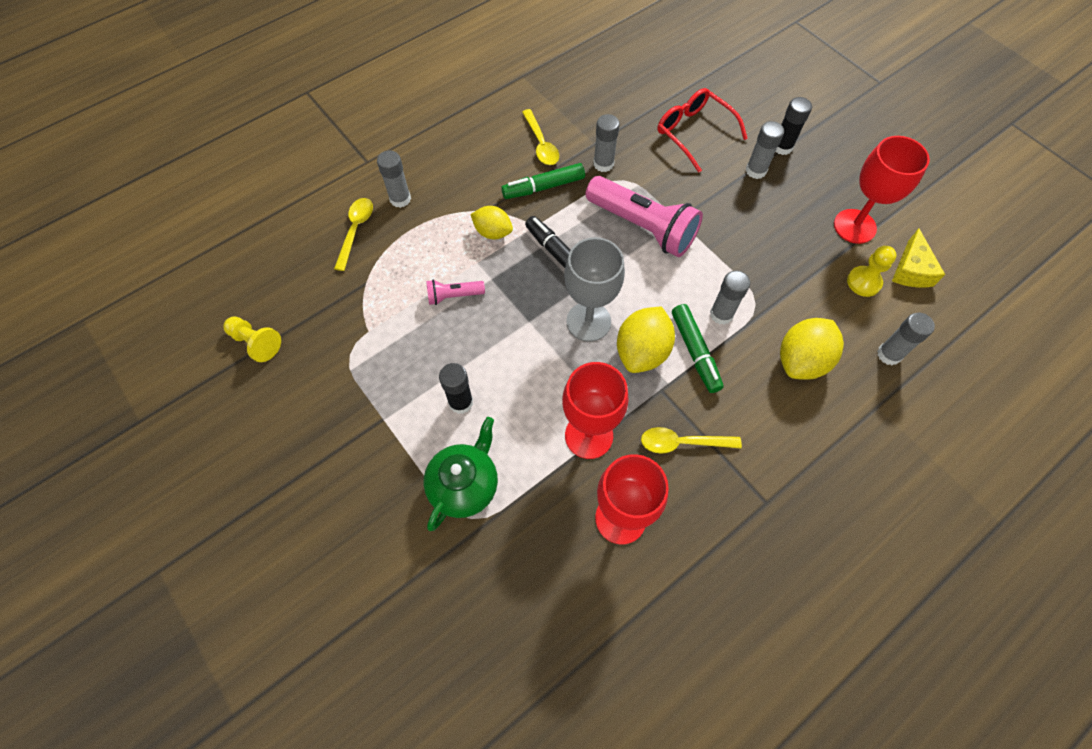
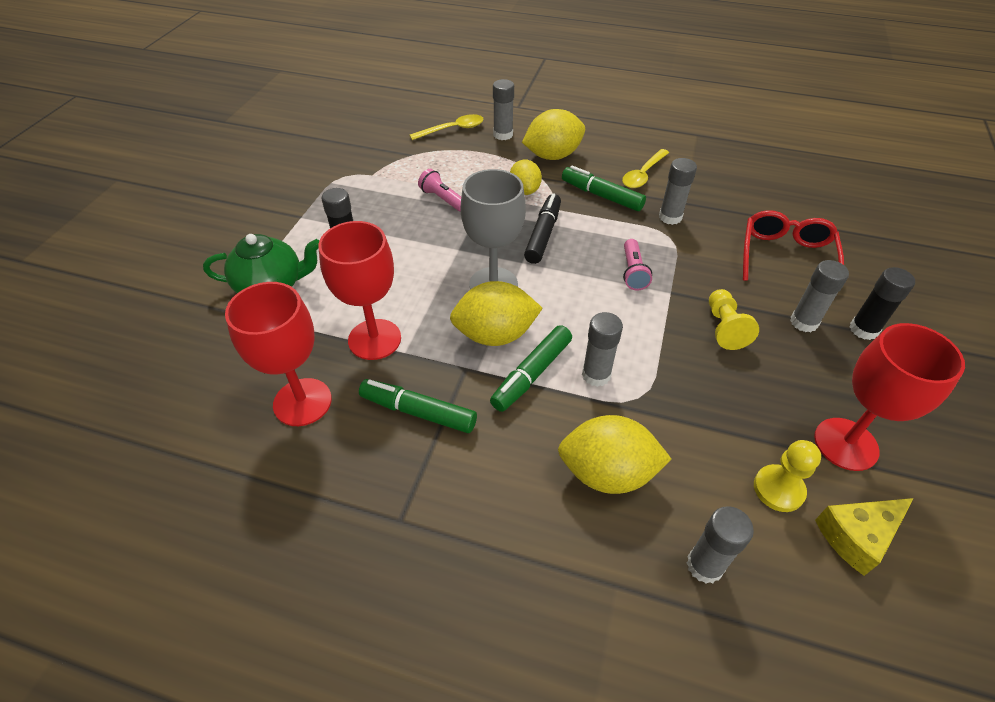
camera: 55 degrees right, 15 degrees down
(256, 343) = (319, 134): yellow pawn -> yellow pawn (724, 328)
(463, 184) = (552, 156): none -> yellow lemon
(642, 227) = (633, 272): pink flashlight -> pink flashlight, size x0.47
(682, 443) = (418, 412): yellow spoon -> green marker

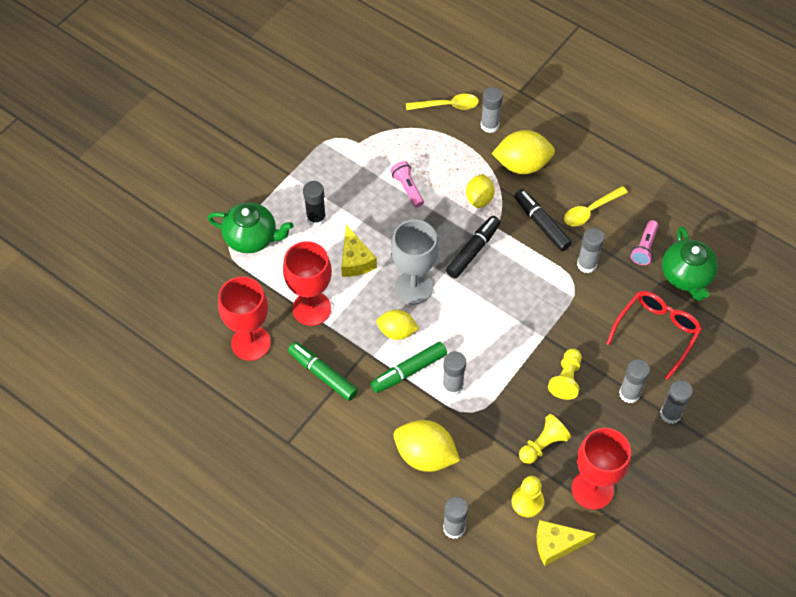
camera: 20 degrees right, 10 degrees up
(411, 276) = (355, 260): none -> yellow cheese
(495, 335) = (397, 332): yellow lemon -> yellow lemon, size x0.64
(601, 196) = (541, 224): green marker -> black marker
(633, 272) = (525, 309): pink flashlight -> pink flashlight (644, 248)
(748, 409) = (543, 445): none -> yellow pawn
(774, 203) = (686, 276): none -> green teapot
(863, 329) = (670, 414): black glue stick -> grey glue stick

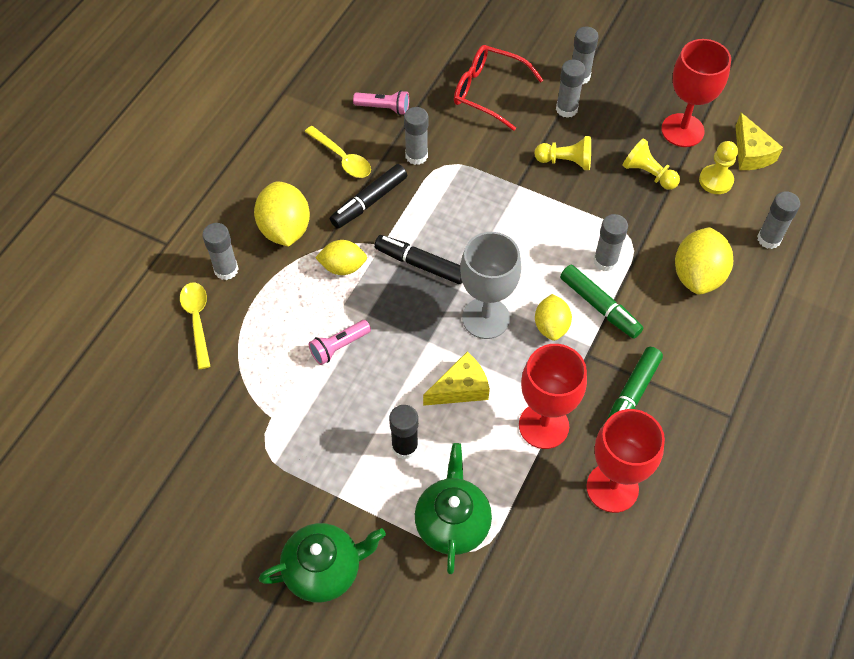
camera: 100 degrees left, 0 degrees up
(686, 276) = (413, 72): green teapot -> green teapot (324, 569)

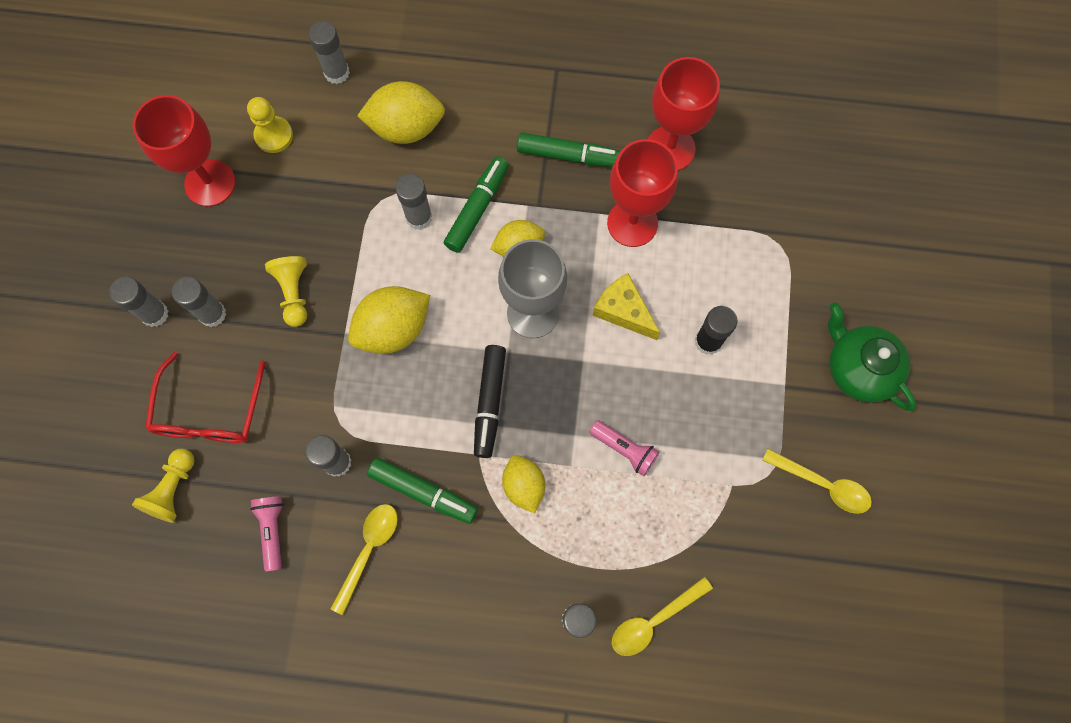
camera: 110 degrees left, 15 degrees up
(236, 491) = (823, 484): none -> yellow spoon
(285, 229) = (496, 575): yellow lemon -> yellow lemon (393, 329)
(369, 201) = (423, 492): black marker -> green marker
(452, 522) = (763, 272): green teapot -> none
(648, 174) = (285, 203): yellow pawn -> yellow pawn (173, 489)
(751, 153) = (224, 109): yellow cheese -> none

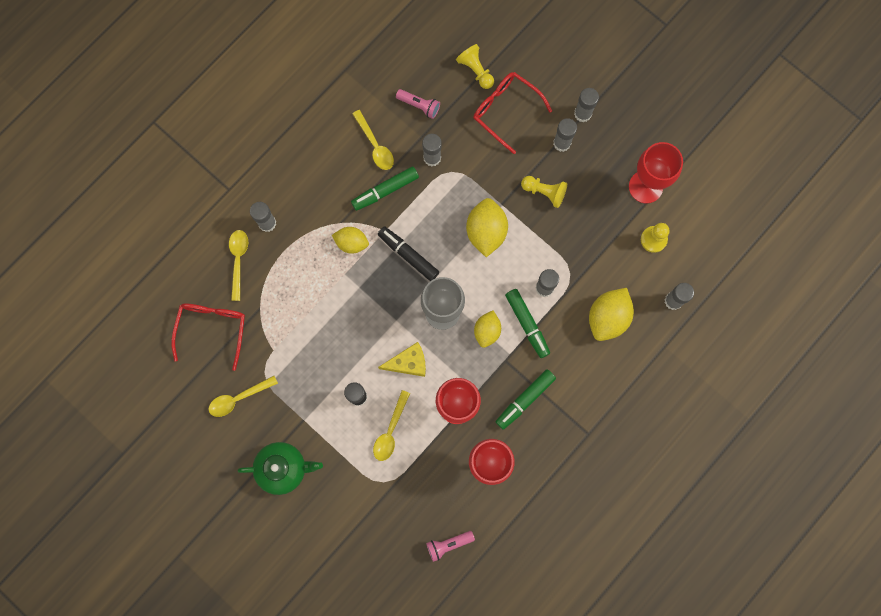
camera: 125 degrees right, 5 degrees up
(624, 449) = (332, 308): pink flashlight -> pink flashlight (448, 544)
(718, 276) = (390, 431): none -> yellow spoon
(767, 585) = (212, 329): none -> red glasses

